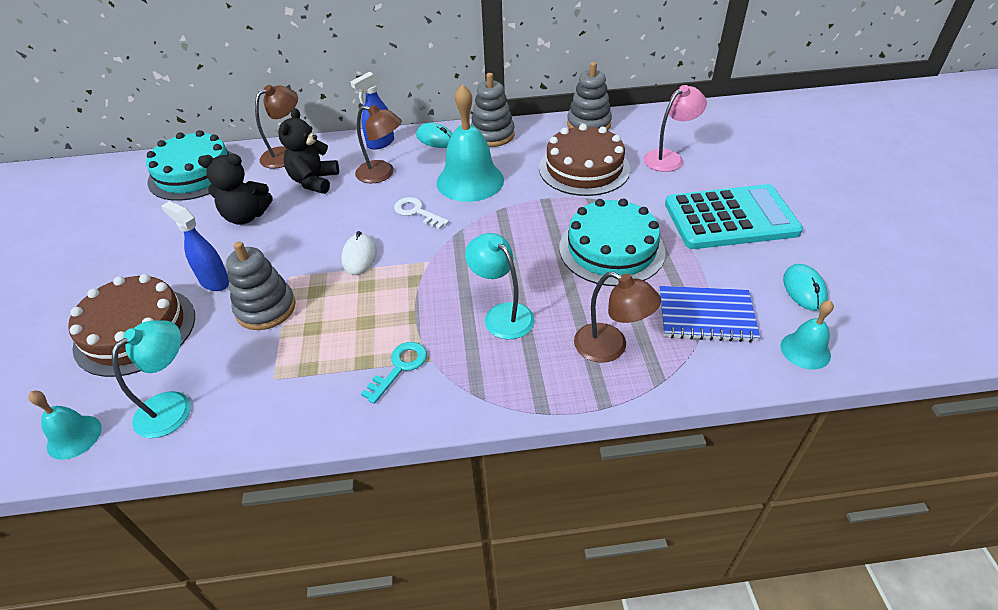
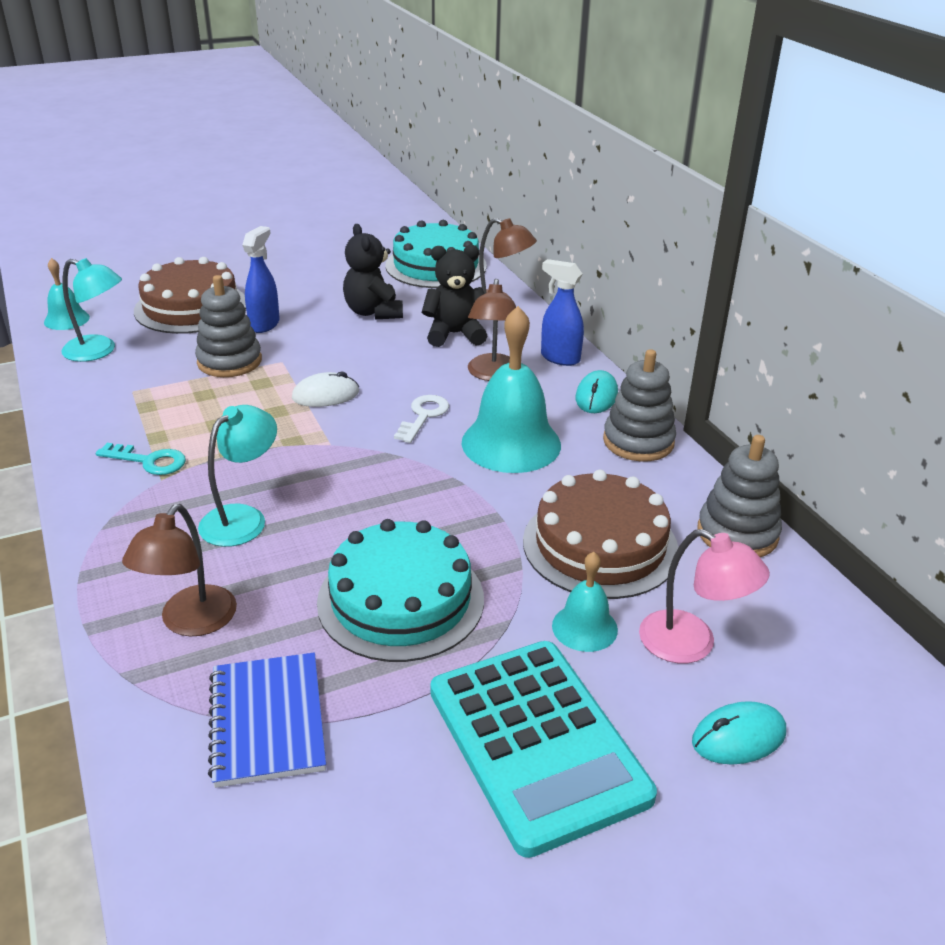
camera: 70 degrees right, 10 degrees down
(804, 289) = (358, 859): turquoise mouse -> turquoise mouse (738, 737)
(805, 350) = (201, 857): turquoise bell -> turquoise bell (584, 627)

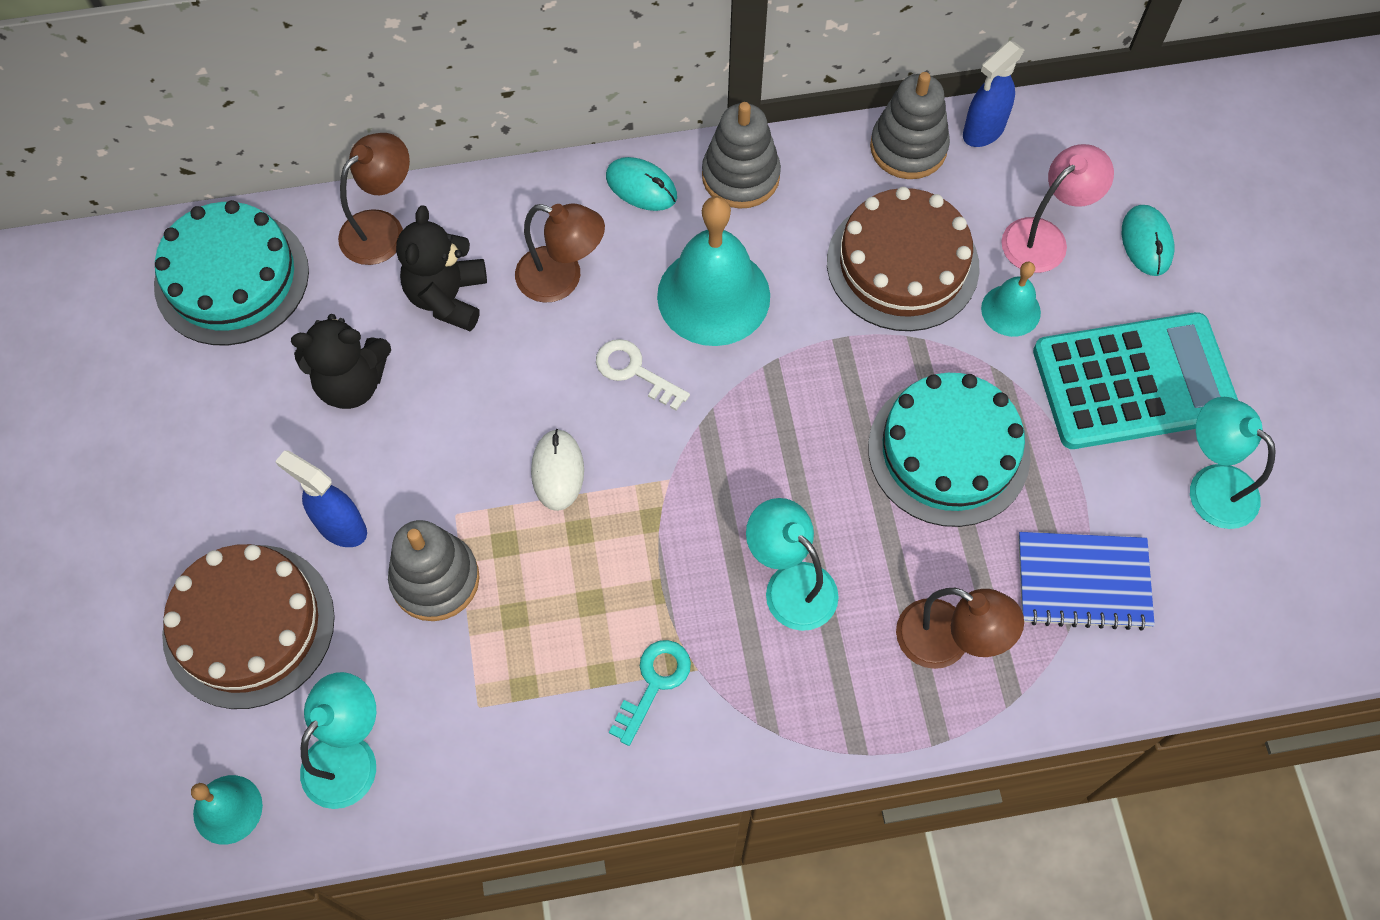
camera: 75 degrees left, 30 degrees up
(417, 836) = (1211, 485): none -> turquoise lamp
(559, 358) = (544, 198): blue spray bottle -> blue spray bottle (983, 131)

